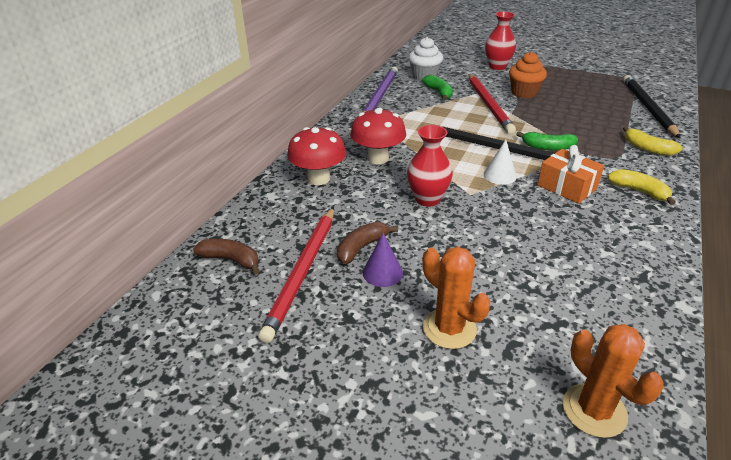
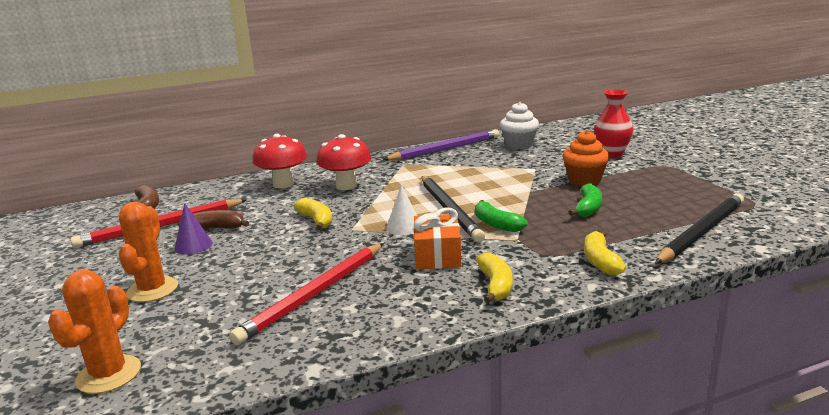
camera: 45 degrees right, 15 degrees down
(427, 199) = (316, 220): red vase -> yellow banana
(439, 93) = (501, 159): green banana -> green banana (588, 208)
(489, 105) = (524, 179): red pencil -> red pencil (315, 294)

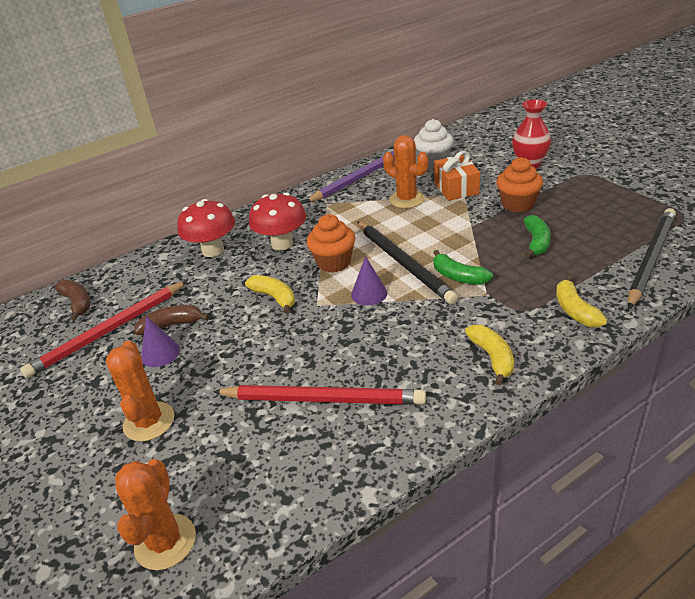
camera: 10 degrees left, 15 degrees up
(315, 294) = (322, 399): red pencil -> red pencil turned 105 degrees counterclockwise
(385, 203) = (334, 262): none -> orange cupcake
(404, 227) = (369, 293): white cone -> purple cone
(437, 255) = (419, 327): orange gift -> orange gift (456, 188)
(479, 167) = (407, 199): none -> orange cactus

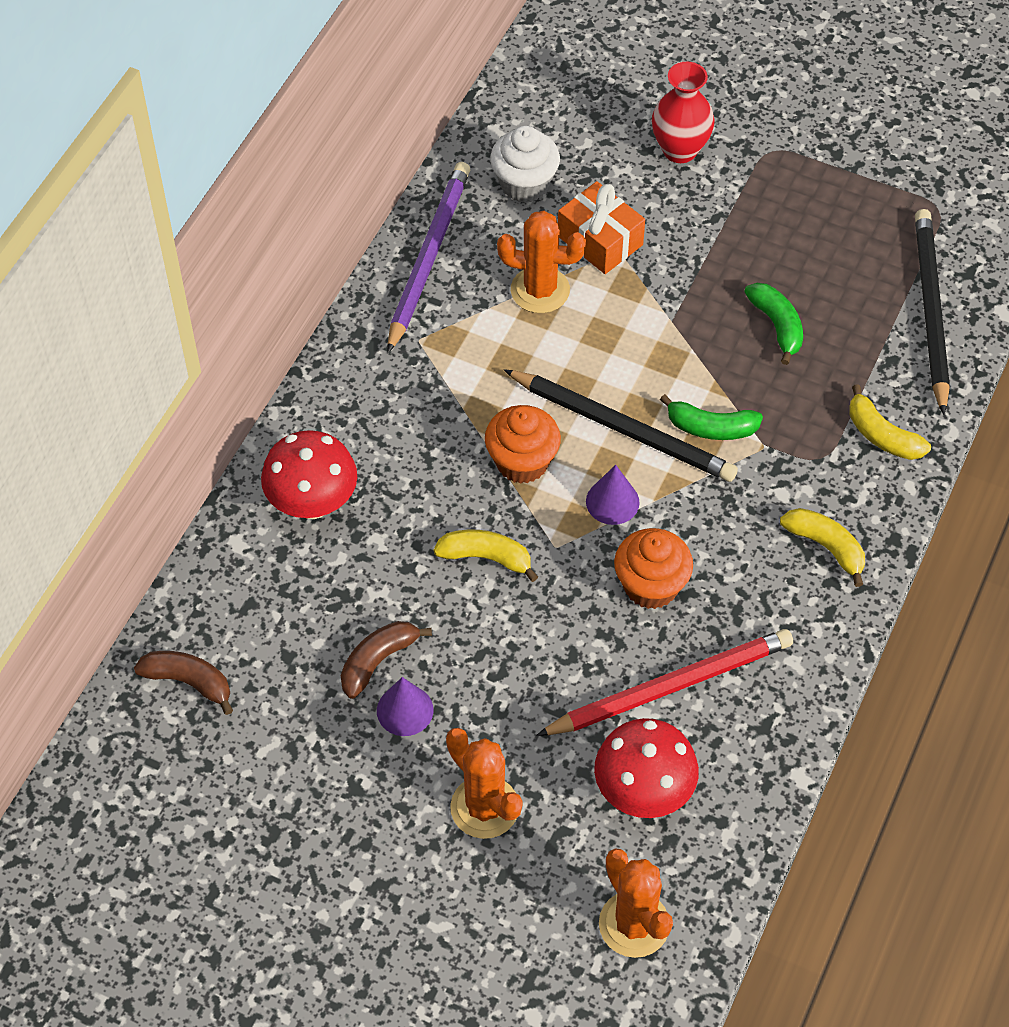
camera: 35 degrees left, 20 degrees up
(109, 331) = (293, 707): red pencil -> none
(282, 244) = (414, 451): red mushroom -> red mushroom (643, 792)
(517, 204) = (711, 252): orange cupcake -> orange cupcake (651, 586)

